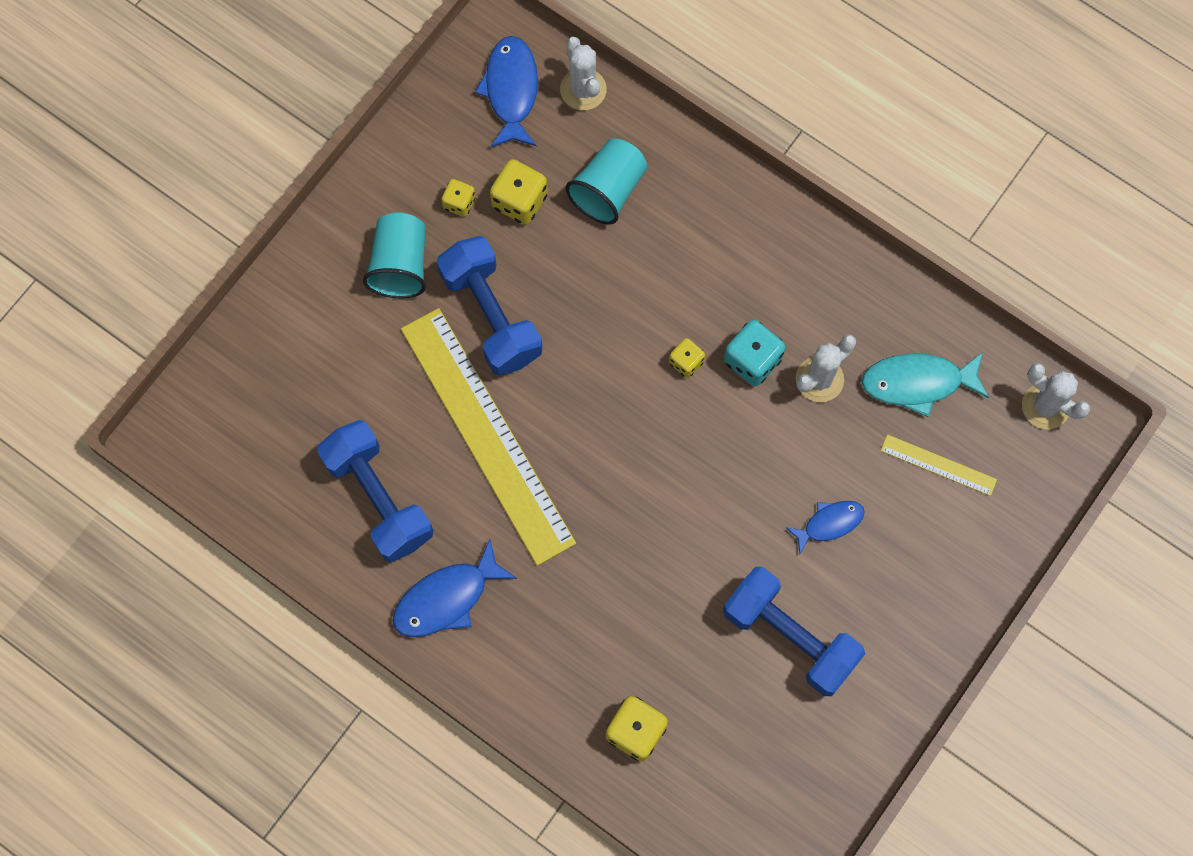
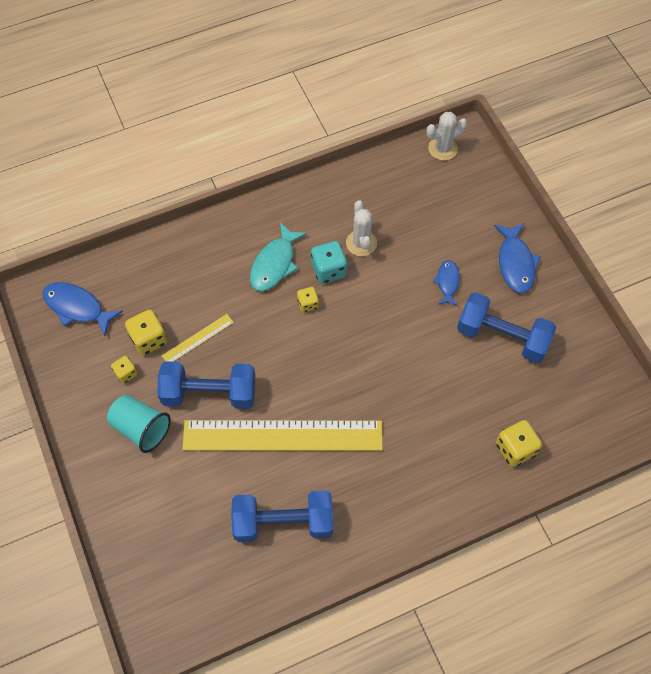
camera: 60 degrees left, 10 degrees down
(447, 598) = (372, 515): blue fish -> blue fish (515, 263)
(583, 89) = (106, 269): white cactus -> none
(608, 190) = (177, 289): turquoise cup -> none
(790, 636) = (502, 336): blue dumbbell -> blue dumbbell turned 45 degrees clockwise
(917, 382) = (393, 198): turquoise fish -> turquoise fish (274, 264)
(938, 465) = (445, 213): yellow ruler -> yellow ruler (197, 339)

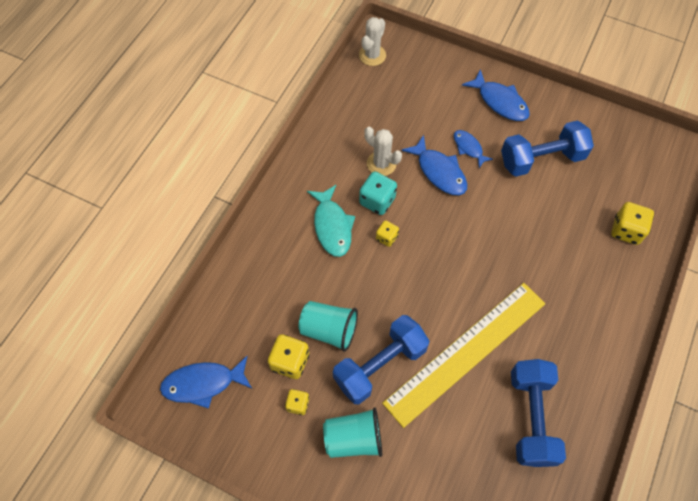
camera: 40 degrees left, 0 degrees up
(197, 339) = (329, 330): yellow ruler -> turquoise cup
(283, 522) = (531, 417): blue dumbbell -> blue dumbbell turned 45 degrees counterclockwise
(402, 283) = (439, 172): none -> blue fish

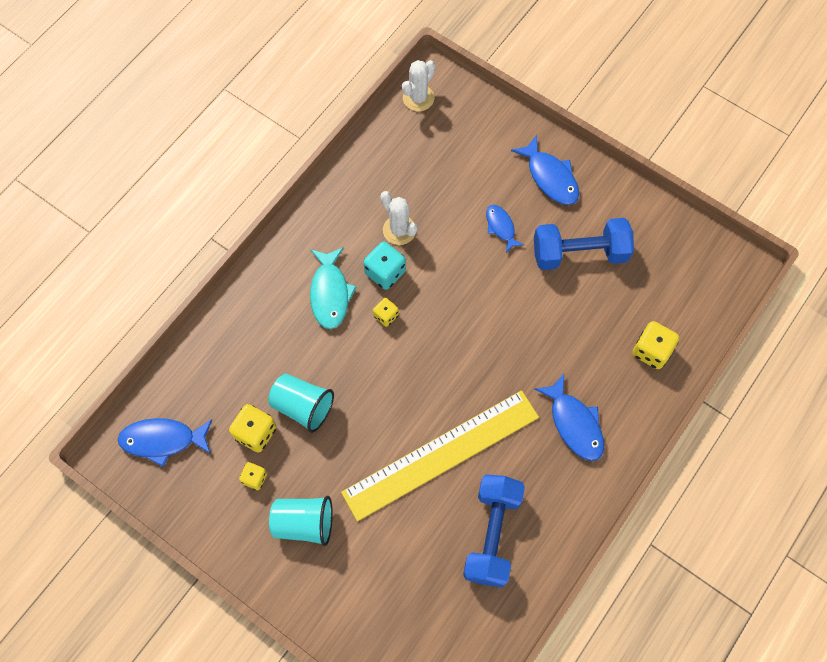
camera: 10 degrees right, 5 degrees up
(380, 365) = (347, 453): blue dumbbell -> none
(439, 172) = (461, 250): blue fish -> blue fish (574, 424)

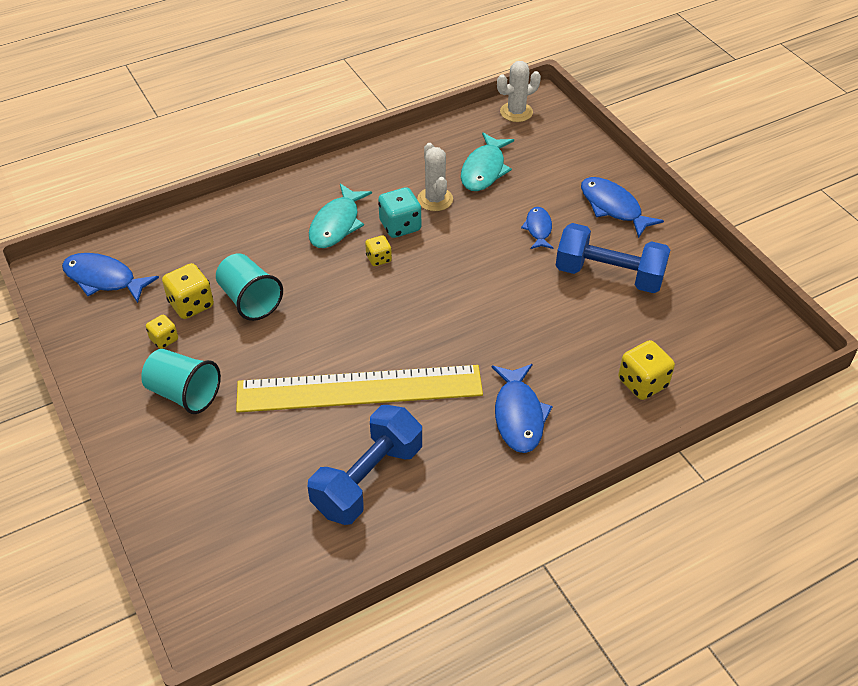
camera: 25 degrees right, 20 degrees down
(424, 178) = (484, 170): none -> turquoise fish
(550, 177) = (613, 207): blue fish -> blue fish turned 150 degrees clockwise

